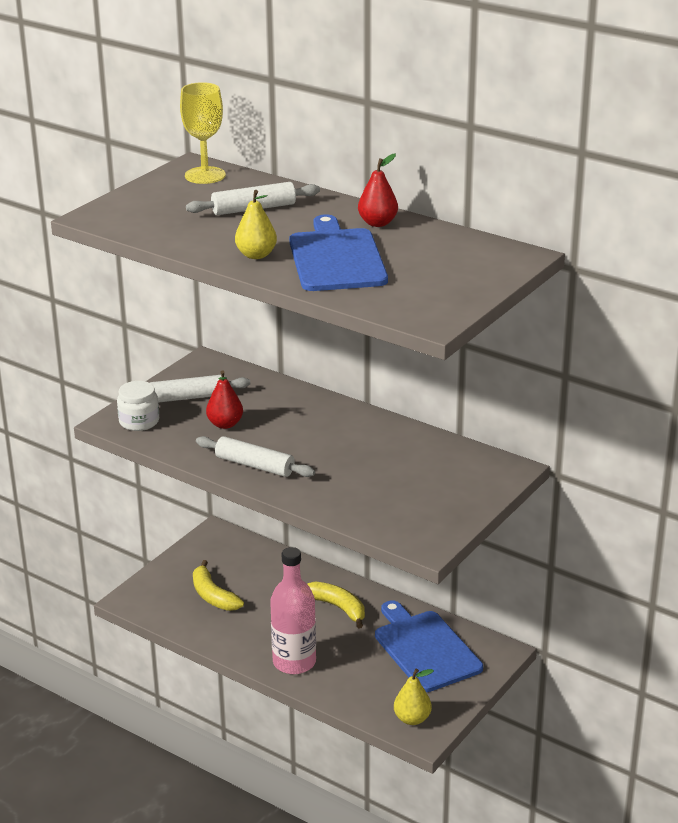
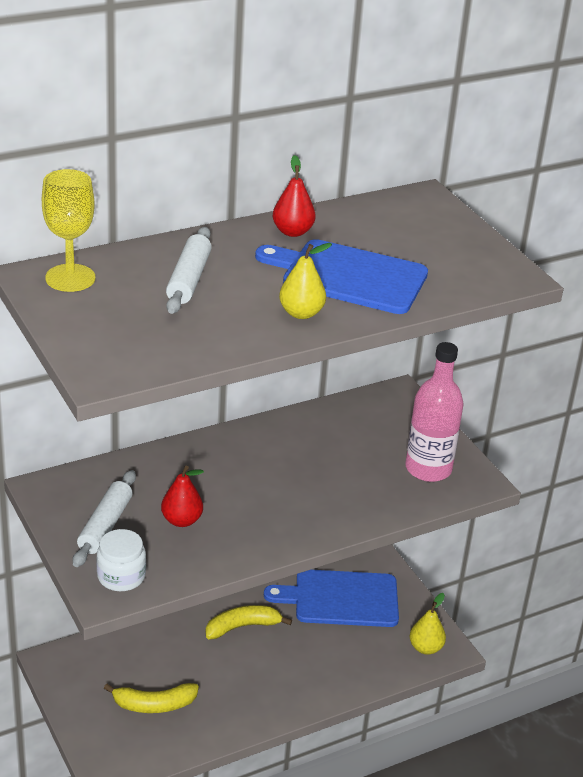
camera: 65 degrees left, 5 degrees up
(254, 465) = (275, 530): white rolling pin -> none
(294, 662) = (298, 689): pink bottle -> pink bottle (428, 469)

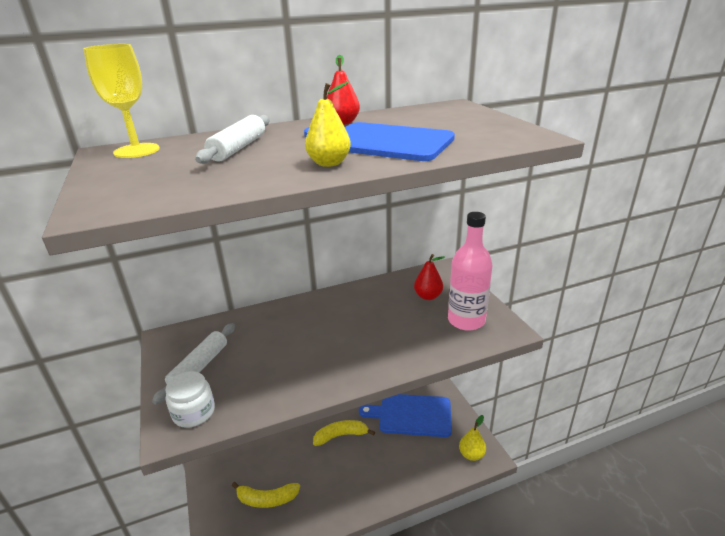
camera: 10 degrees right, 5 degrees down
(181, 520) = (261, 362): red pear -> red pear (428, 296)

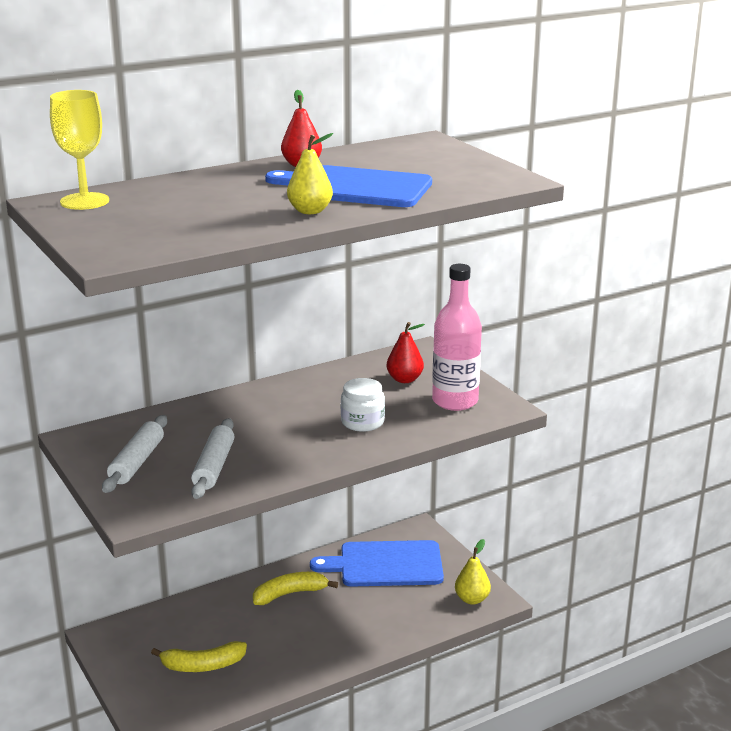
camera: 10 degrees left, 5 degrees down
(194, 412) = (152, 500): white jar -> white jar (362, 422)
(238, 148) = (200, 197): white rolling pin -> white rolling pin (214, 467)

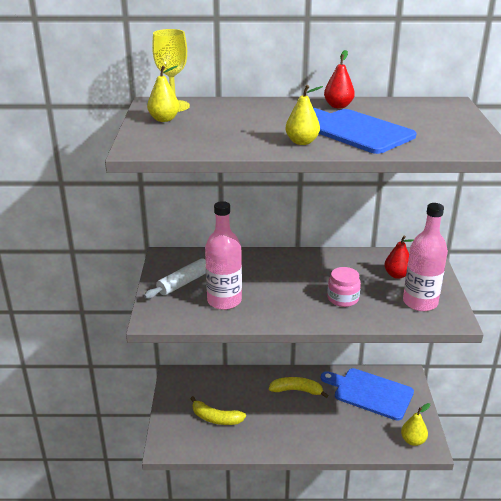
camera: 30 degrees right, 5 degrees up
(95, 218) = (164, 119): none -> yellow pear
(214, 467) = (224, 301): white rolling pin -> pink bottle
(362, 422) = (343, 298): white jar -> pink jar

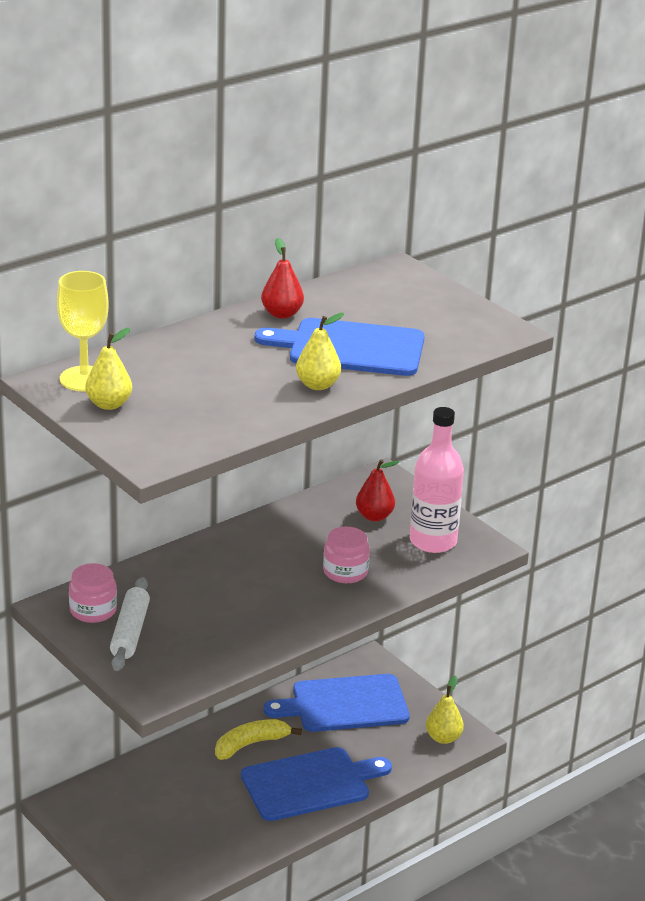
camera: 40 degrees left, 0 degrees up
(180, 265) = (93, 610): none -> pink jar
(216, 418) = (181, 829): yellow banana -> none
(224, 301) = (211, 633): pink bottle -> none
(308, 428) = (310, 784): none -> blue cutting board

